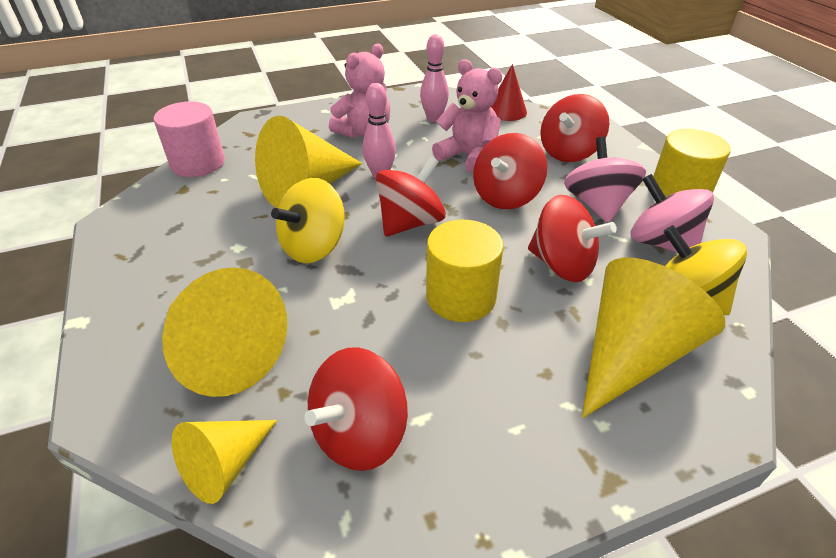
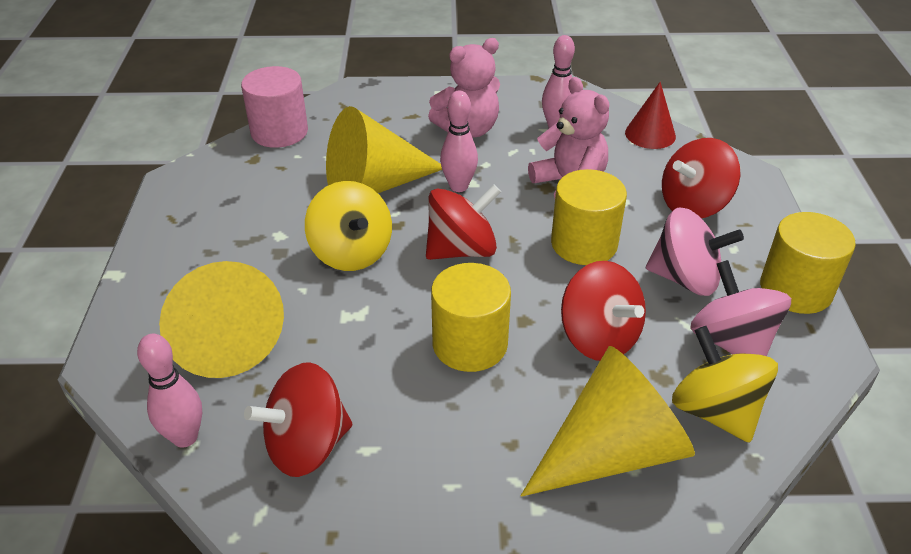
camera: 20 degrees right, 0 degrees up
(225, 465) = (185, 437): yellow cone -> pink bowling pin
(314, 247) = (351, 252): yellow spinning top -> yellow spinning top turned 90 degrees counterclockwise
(506, 196) = (584, 244): red spinning top -> yellow cylinder
(597, 205) = (685, 278): pink spinning top -> pink spinning top turned 90 degrees clockwise

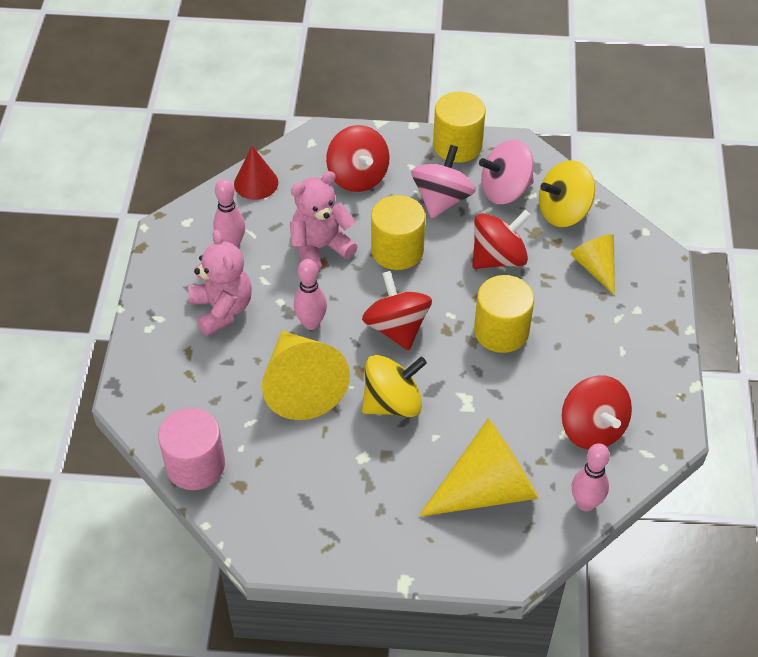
camera: 85 degrees left, 10 degrees up
(612, 451) = (595, 267): yellow cone -> yellow cone, size x0.57

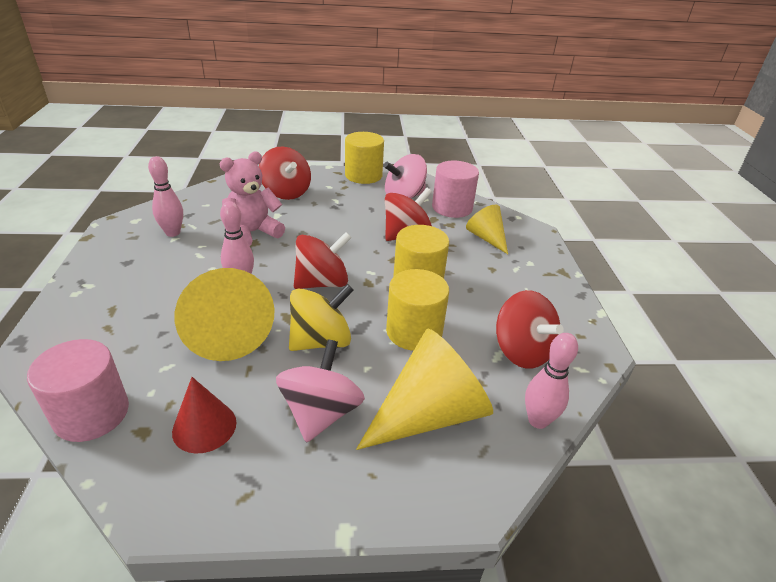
camera: 10 degrees left, 15 degrees down
(222, 309) = (154, 276): pink teddy bear -> none
(256, 183) = (201, 197): red cone -> red cone (204, 427)
(397, 250) = (320, 232): yellow cylinder -> yellow cylinder (414, 331)
(397, 328) = (322, 283): red spinning top -> red spinning top turned 90 degrees clockwise
(442, 200) = (354, 203): pink spinning top -> pink spinning top (321, 413)
(563, 212) = (452, 207): yellow spinning top -> pink cylinder

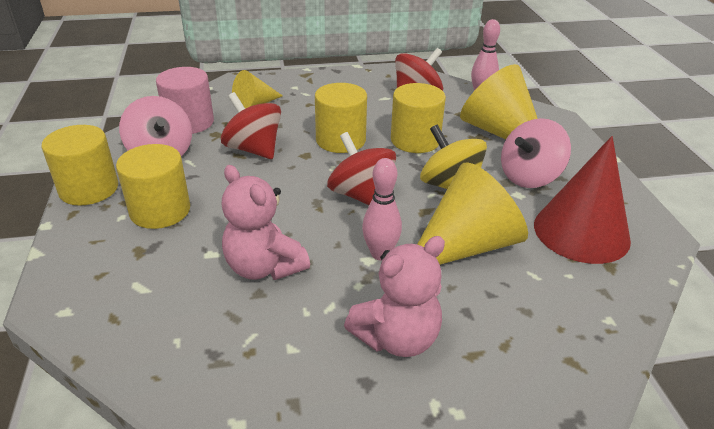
camera: 95 degrees left, 0 degrees up
(91, 414) = (617, 306): pink cylinder -> none
(152, 278) = (397, 338): none -> pink teddy bear
(173, 233) = (275, 355): pink bowling pin -> none
(204, 427) = (581, 232): red cone -> red cone, size x1.75
(286, 192) = (137, 256): red spinning top -> none
(321, 413) = (529, 177): pink spinning top -> pink spinning top turned 45 degrees counterclockwise
(331, 198) = (160, 211): none -> yellow cylinder

